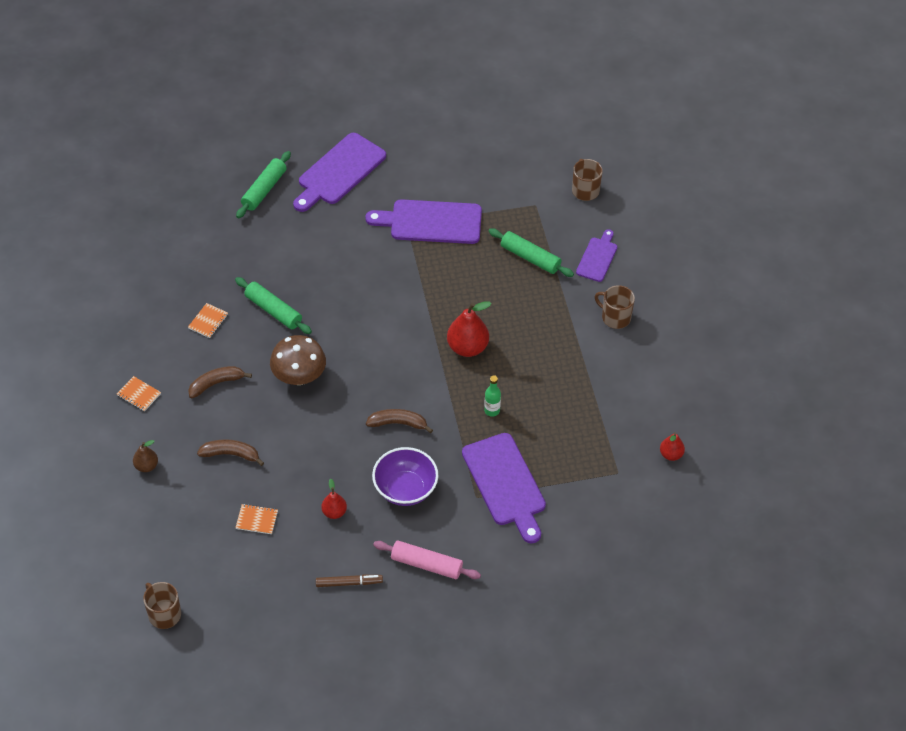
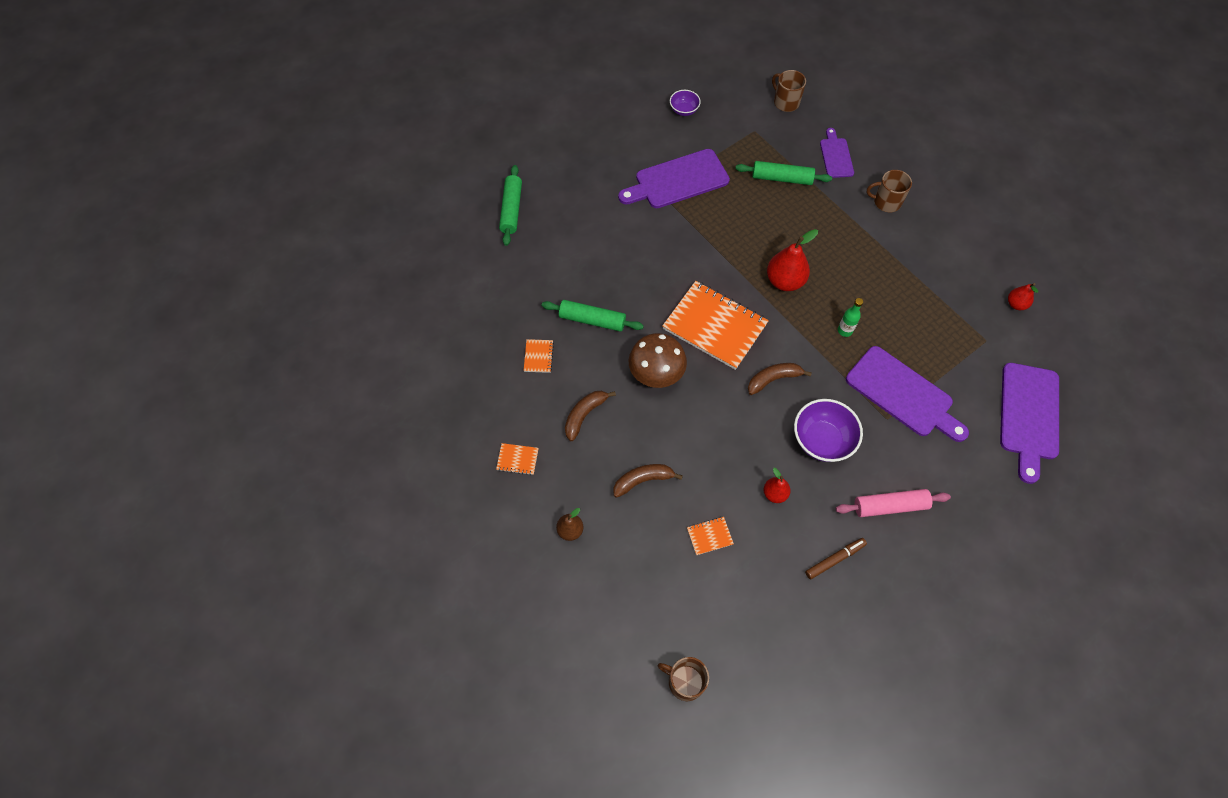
camera: 25 degrees left, 10 degrees up
(339, 172) = (568, 167): purple cutting board -> purple cutting board (1029, 416)
(377, 359) = (714, 326): none -> orange notebook
(481, 161) = (684, 110): none -> purple bowl

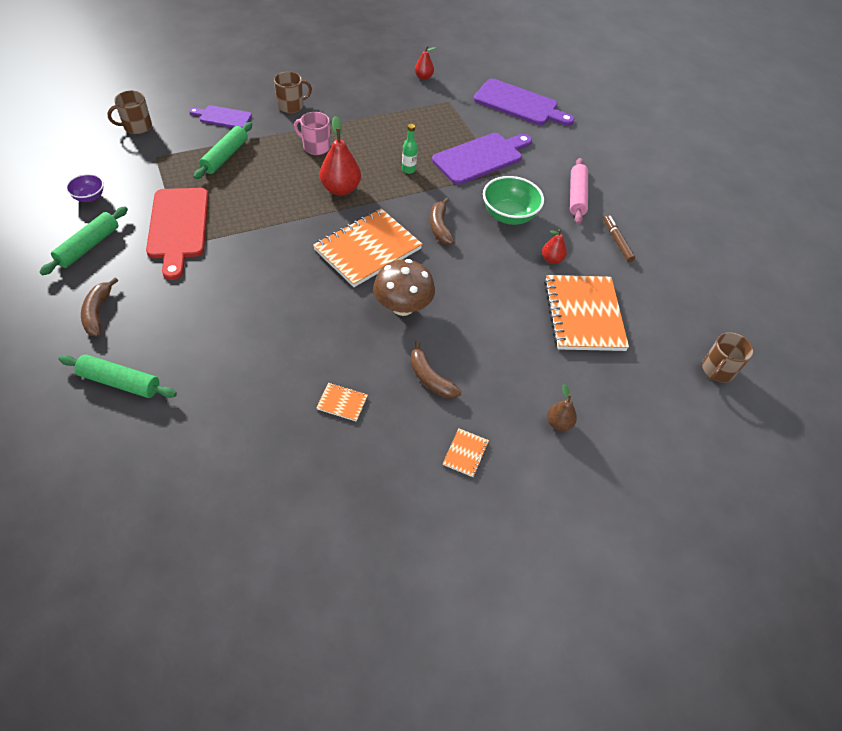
camera: 80 degrees left, 10 degrees down
(592, 320) = (316, 342): green rolling pin -> green rolling pin (88, 246)
(643, 480) = (517, 348): brown banana -> brown banana (98, 313)
(678, 180) = (178, 227): purple cutting board -> red cutting board
(709, 536) = (583, 315): orange notebook -> orange notebook, size x2.43
(822, 440) = (509, 215): purple bowl -> green bowl
(835, 242) = (315, 147): none -> pink mug
(886, 202) = (291, 106): brown mug -> brown mug turned 135 degrees counterclockwise

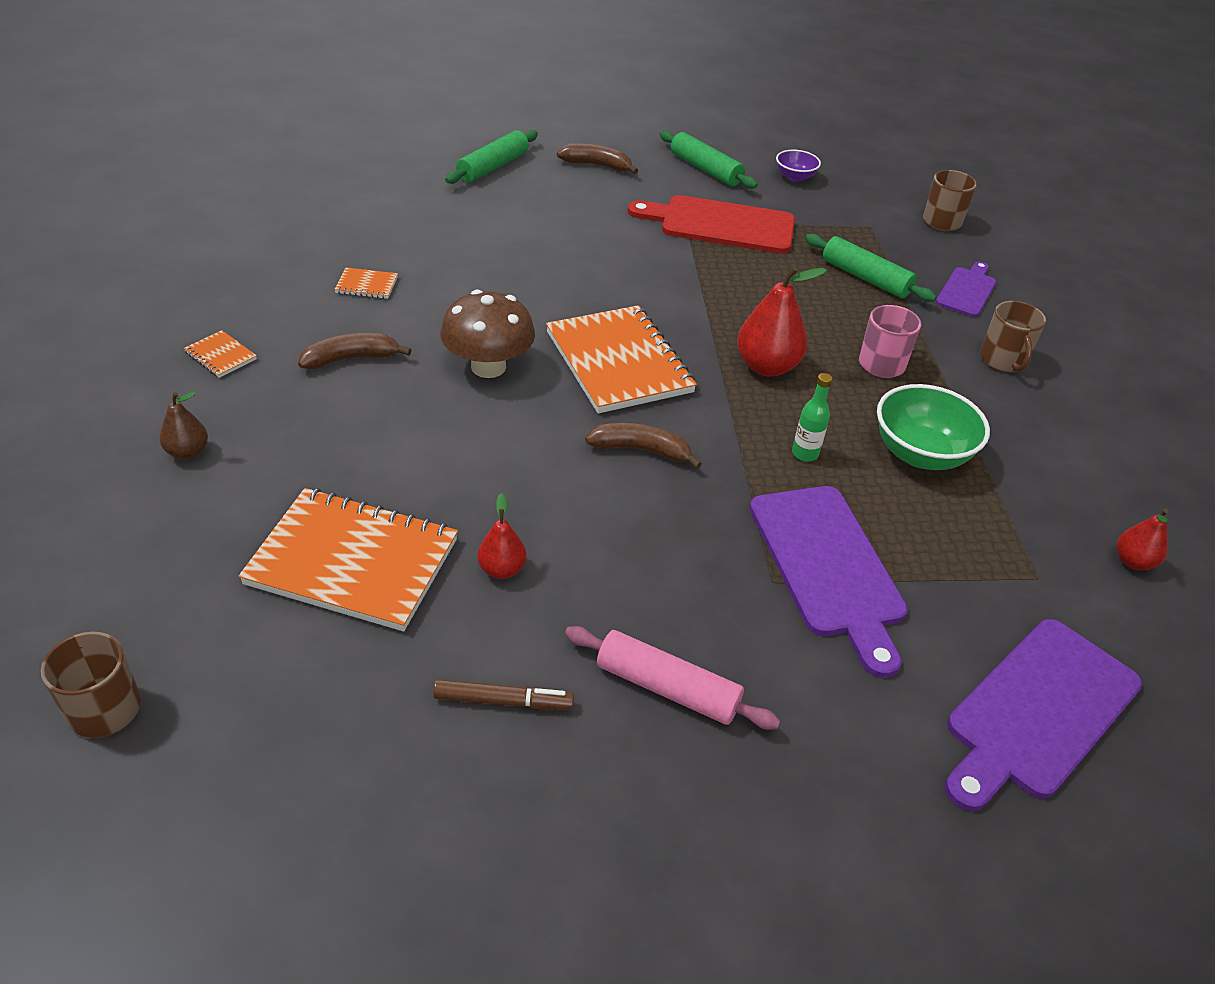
camera: 110 degrees right, 10 degrees down
(342, 403) = (366, 285): orange notebook -> orange notebook turned 60 degrees clockwise
(509, 215) = (641, 550): green bowl -> green bowl (920, 454)

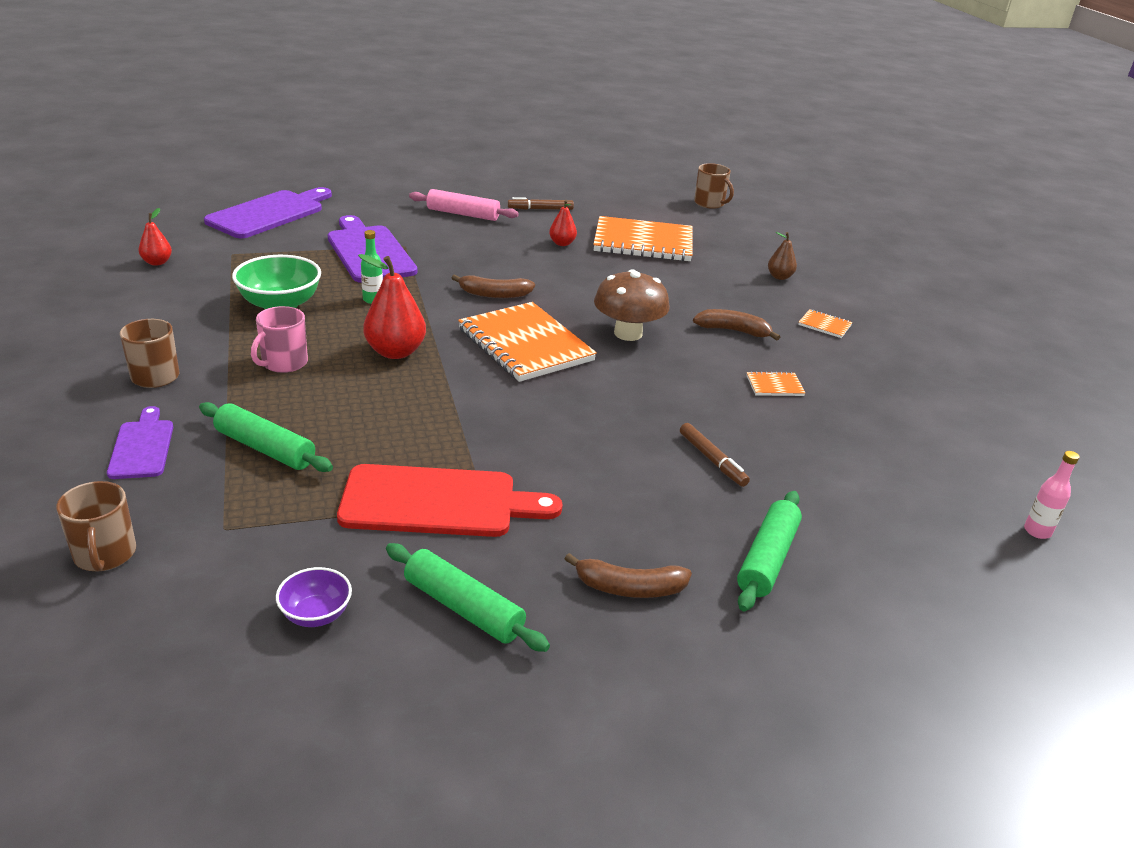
camera: 170 degrees right, 10 degrees down
(272, 156) = (1037, 531): none -> pink bottle
(351, 358) = (733, 331): brown banana -> brown banana turned 135 degrees counterclockwise
(486, 228) = (712, 460): none -> brown marker
(967, 290) = (142, 446): purple cutting board -> purple cutting board turned 150 degrees clockwise

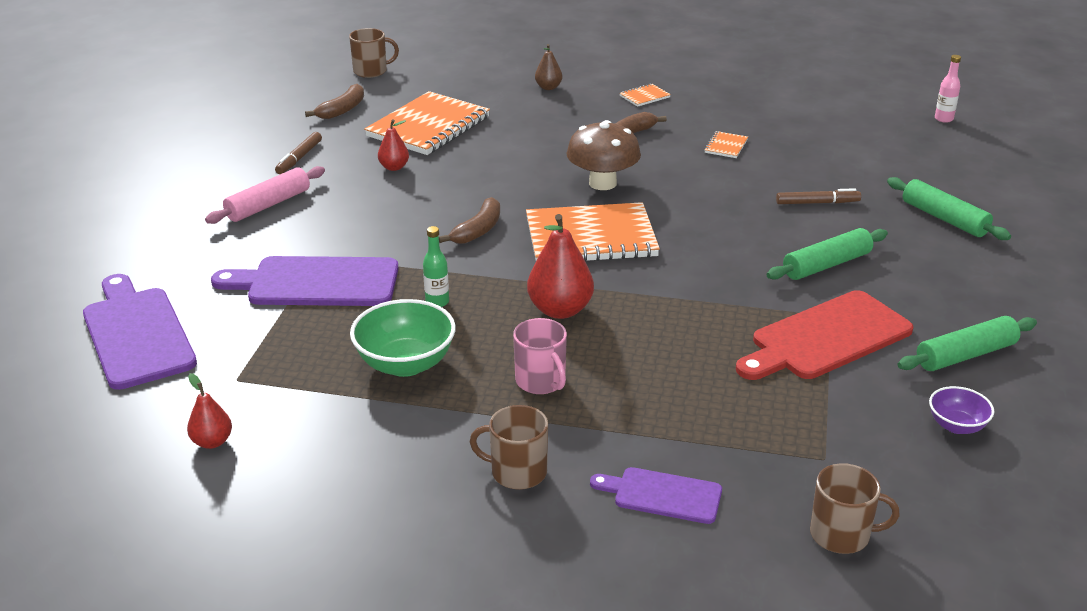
camera: 60 degrees left, 0 degrees up
(265, 448) = (702, 417): green rolling pin -> green rolling pin (826, 265)
(438, 502) = (826, 338): red cutting board -> red cutting board turned 150 degrees counterclockwise
(629, 588) = (961, 280): brown banana -> brown banana (342, 110)

